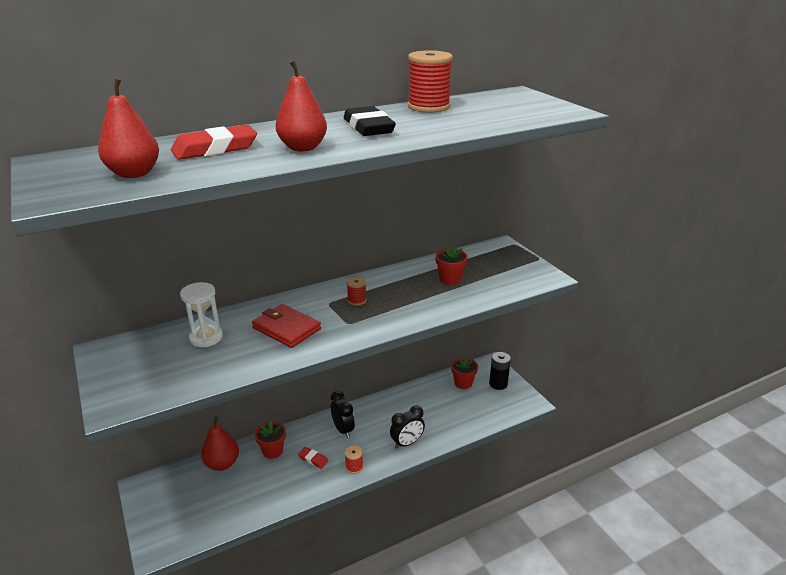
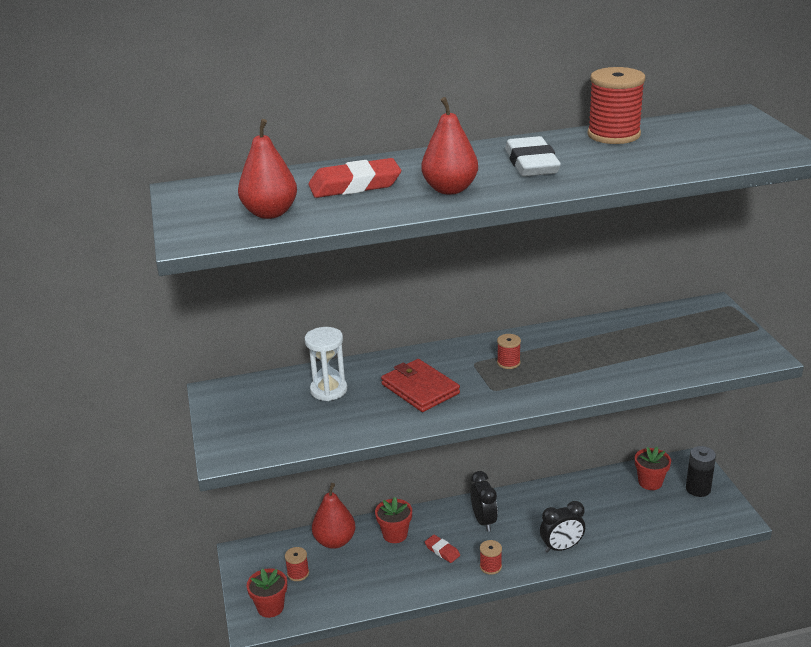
camera: 15 degrees right, 0 degrees up
(192, 497) = (298, 573): none -> red spool
(368, 127) = (531, 163): black eraser -> white eraser
(450, 279) = (631, 346): red flower pot -> red flower pot (270, 607)

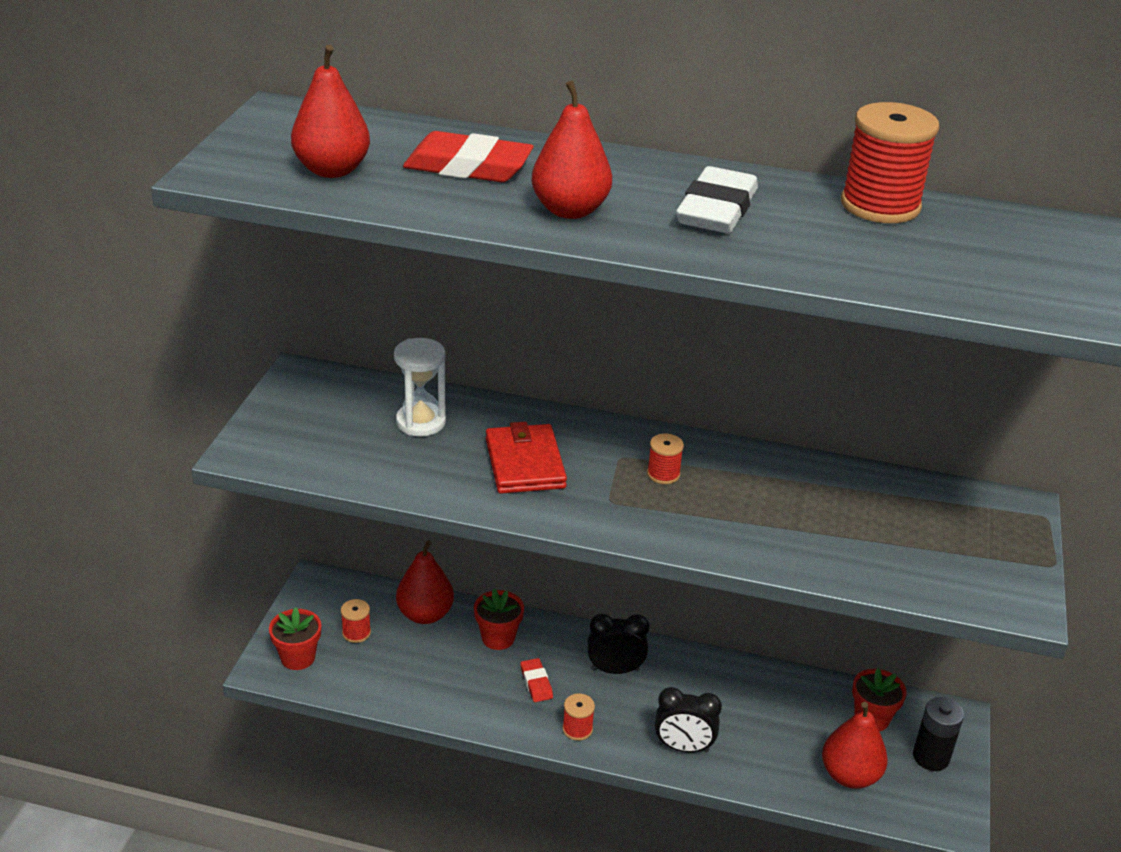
camera: 25 degrees right, 5 degrees up
(483, 521) = (615, 670): black clock -> black clock turned 105 degrees counterclockwise
(665, 519) = (849, 775): none -> red pear

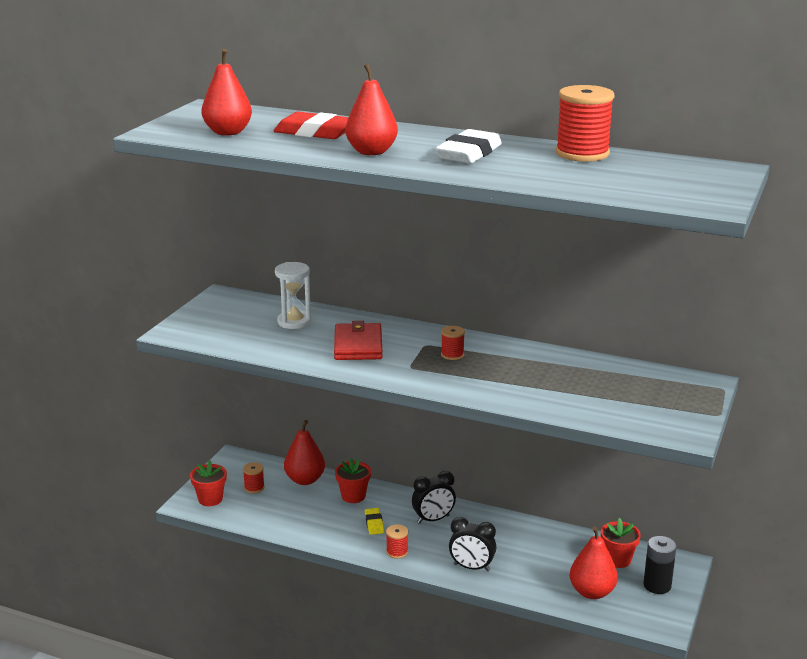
camera: 10 degrees right, 10 degrees down
(536, 683) = (374, 523): red eraser -> yellow eraser
(615, 670) = (433, 519): black clock -> black clock turned 150 degrees clockwise

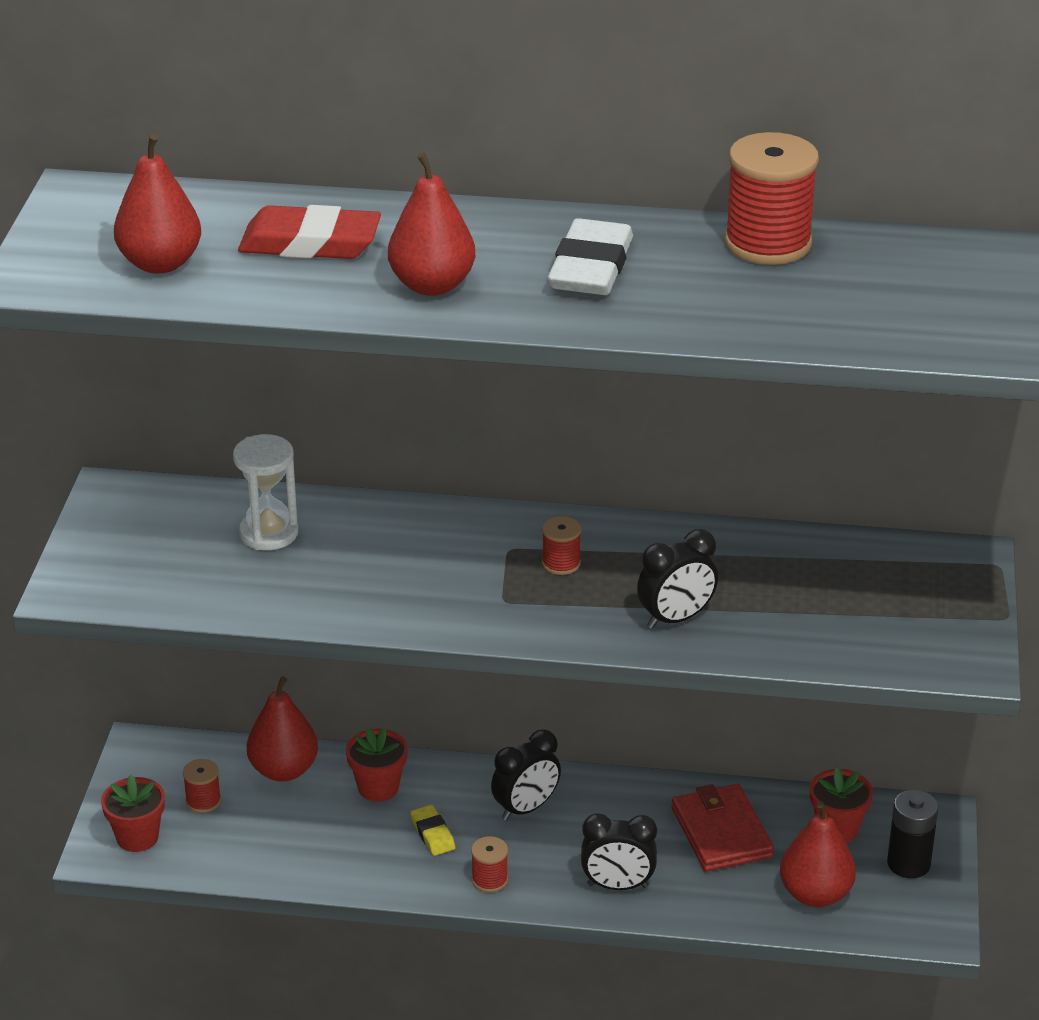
camera: 15 degrees left, 10 degrees up
(358, 345) = (399, 568): red wallet -> red wallet (721, 832)
(508, 388) = (676, 618): none -> black clock

